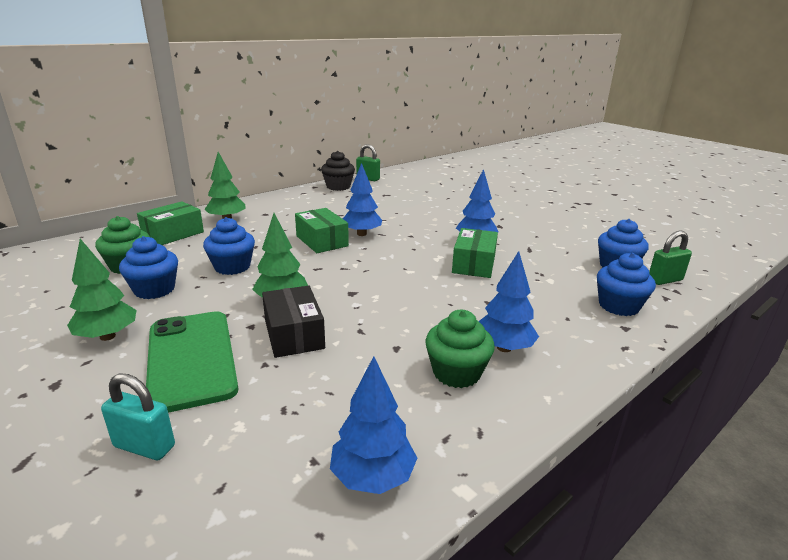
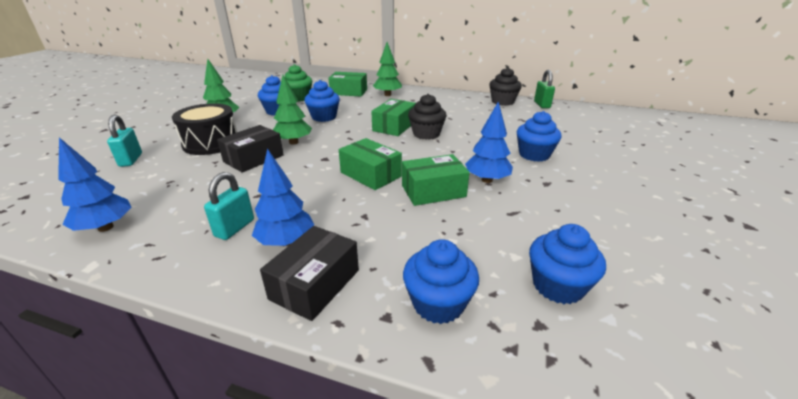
camera: 60 degrees right, 5 degrees up
(191, 359) = (211, 143): green phone -> black drum
(361, 234) = (426, 134): blue tree -> black cupcake
(416, 280) = (371, 174): none -> green box
(453, 213) = (534, 155): none -> blue cupcake
(456, 373) = (235, 228): green cupcake -> turquoise padlock
(575, 347) = (315, 284): none -> black box
(664, 280) = (573, 341): green padlock -> none

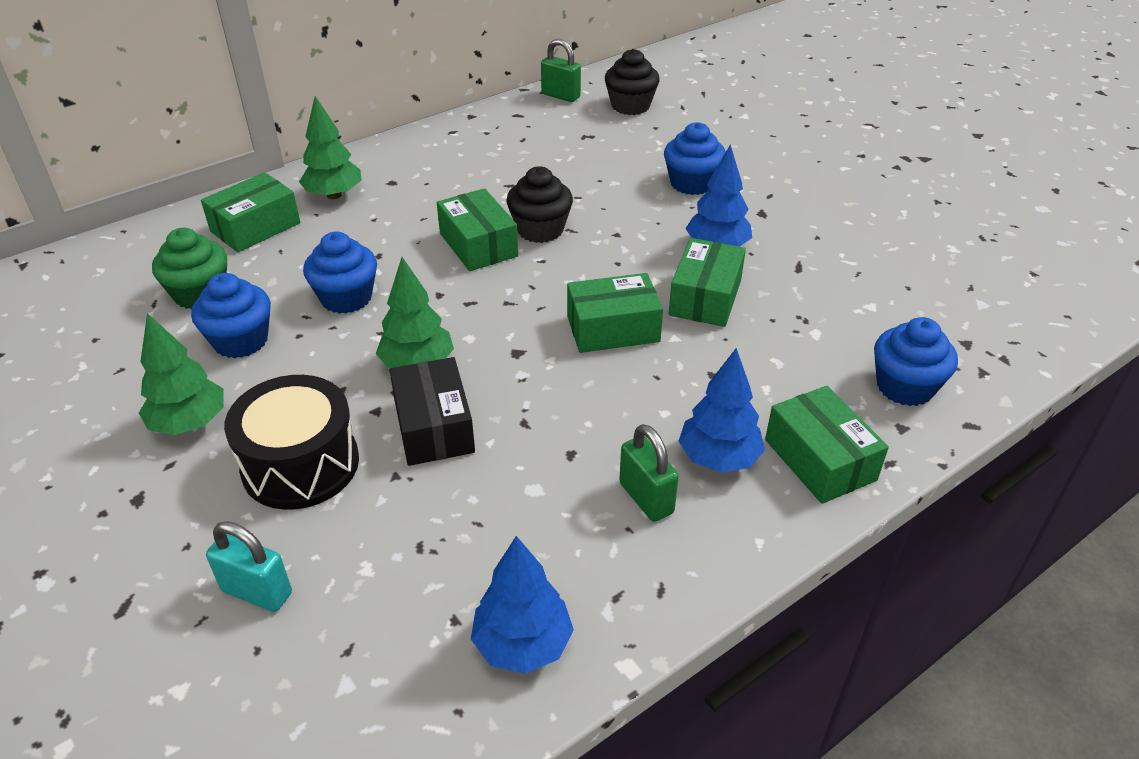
camera: 55 degrees left, 10 degrees up
(235, 228) = (646, 498): turquoise padlock -> green padlock
(315, 284) = (820, 460): black box -> green box
(502, 102) = (510, 116): black cupcake -> black cupcake (630, 106)
(557, 286) = (928, 306): blue cupcake -> none

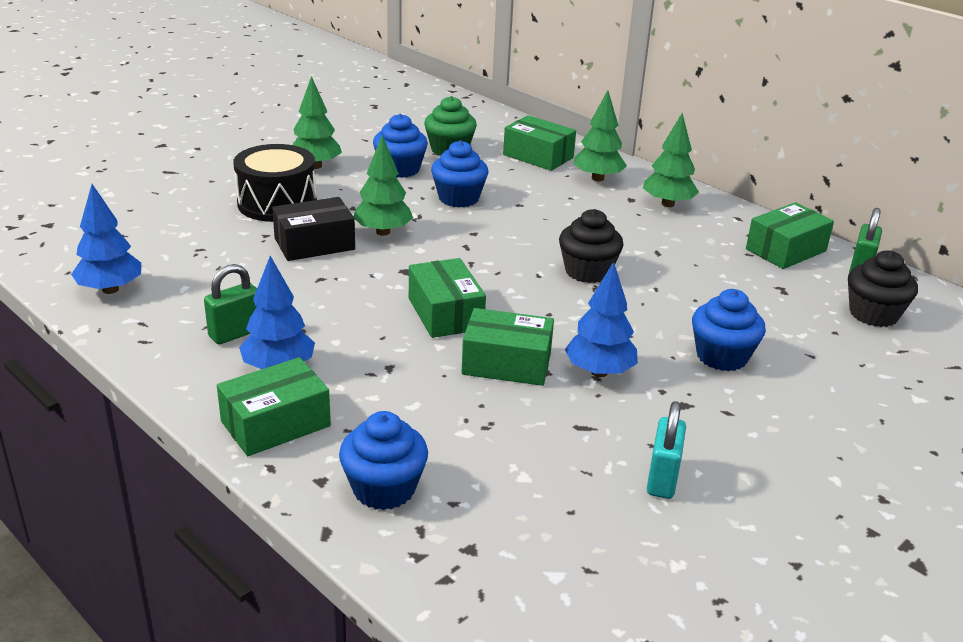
camera: 80 degrees right, 10 degrees down
(257, 592) = (172, 204): turquoise padlock -> turquoise padlock (662, 479)
(411, 163) = (668, 204): none -> green tree
(478, 245) = (550, 244): green box -> green box (785, 250)

